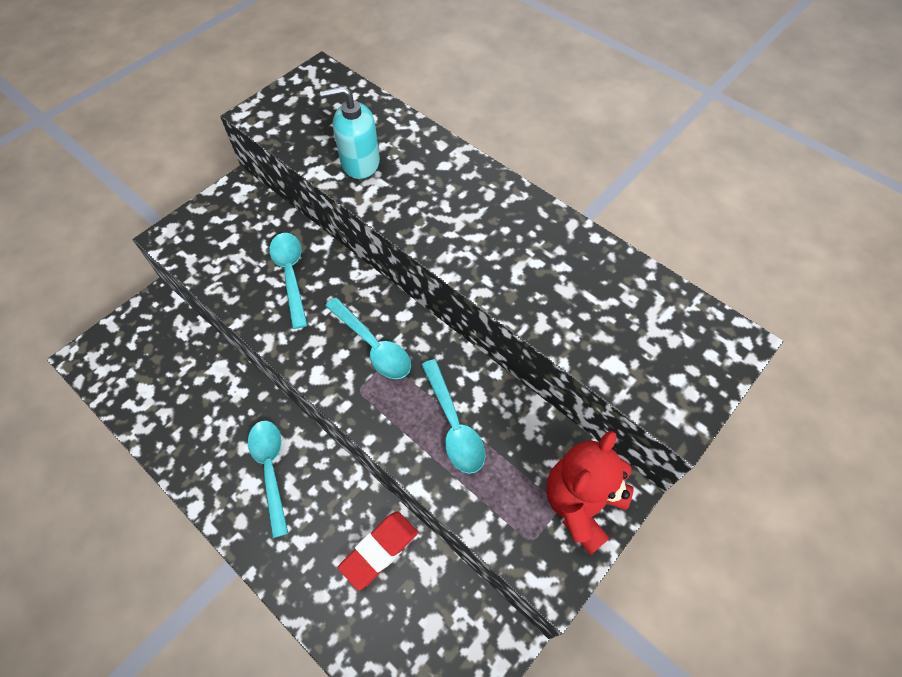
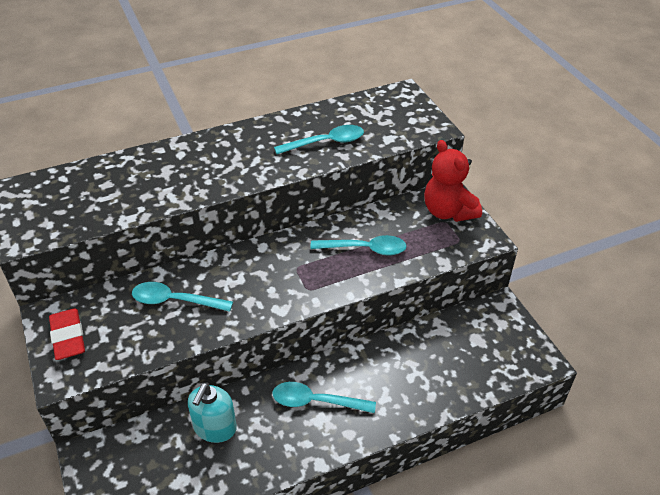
camera: 65 degrees left, 15 degrees down
(360, 162) = (138, 194): turquoise soap dispenser -> turquoise soap dispenser (215, 428)
(373, 345) = (276, 271): turquoise spoon -> turquoise spoon (325, 143)
(379, 550) = (414, 352): red eraser -> red eraser (68, 337)

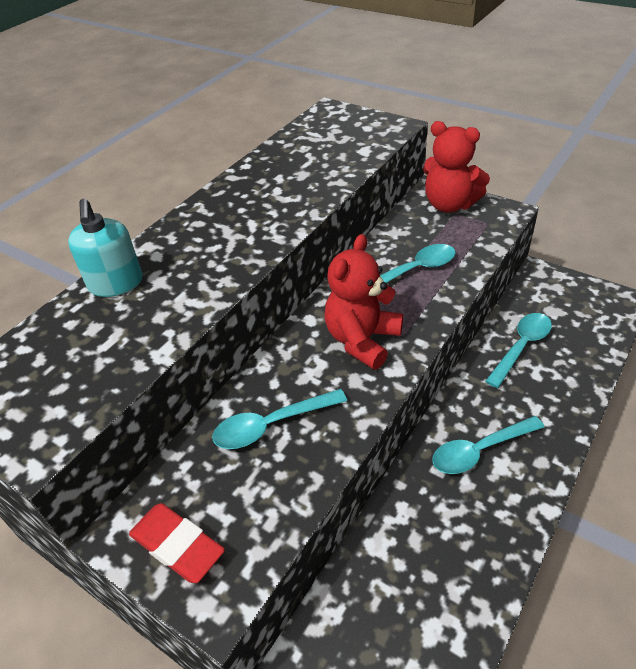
camera: 30 degrees left, 0 degrees up
(215, 428) = (409, 545): turquoise soap dispenser -> turquoise soap dispenser (116, 283)
(280, 278) = (362, 340): none -> red teddy bear
(325, 143) = (307, 178): turquoise spoon -> turquoise spoon (521, 347)

